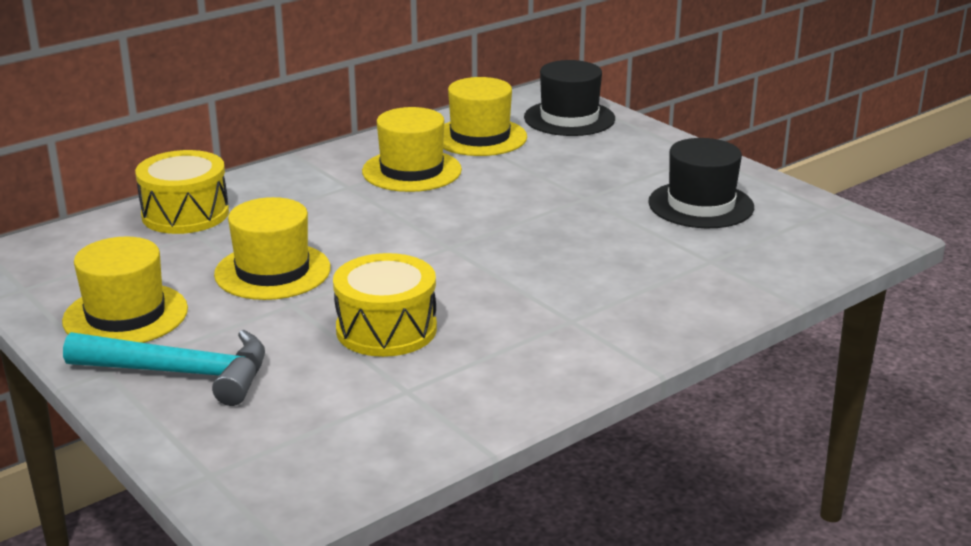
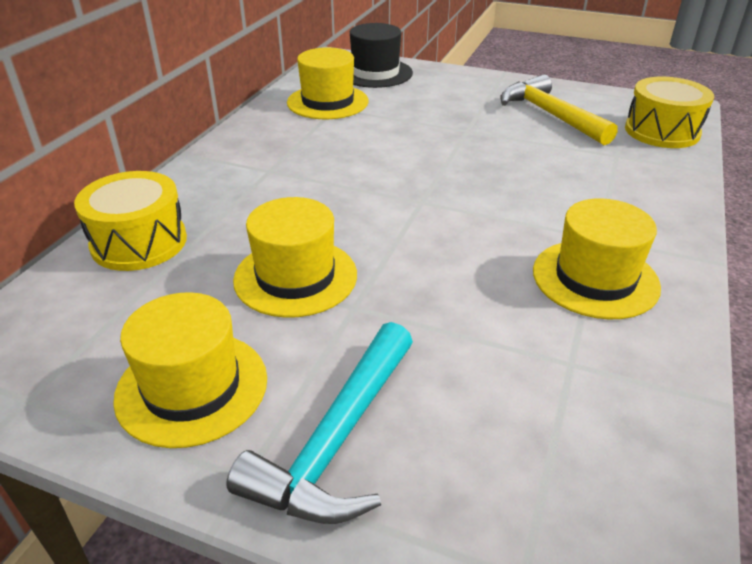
camera: 30 degrees left, 10 degrees up
(182, 373) = (336, 441): turquoise hammer -> turquoise hammer turned 135 degrees clockwise
(386, 329) = (471, 302): yellow drum -> yellow drum (662, 131)
(411, 171) = (307, 142): yellow hat -> yellow hat (595, 278)
(701, 205) = (550, 115): black hat -> yellow hammer

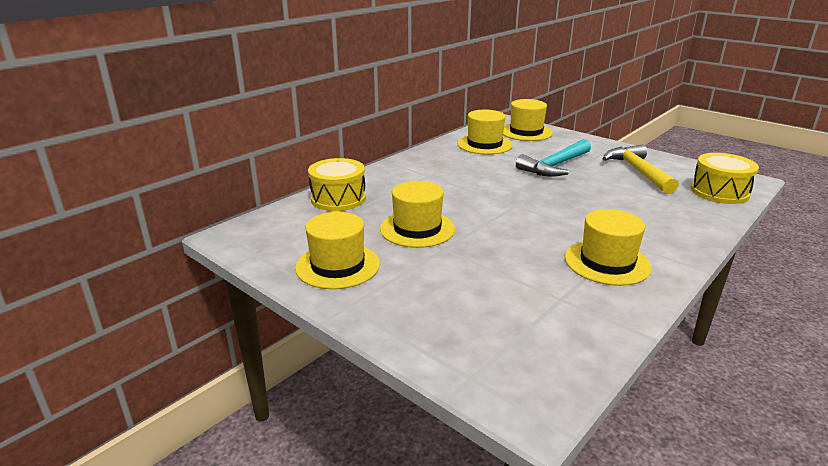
camera: 20 degrees right, 10 degrees down
(336, 441) = (402, 302): turquoise hammer -> turquoise hammer (554, 166)
(375, 73) = (526, 132): black hat -> yellow hat

